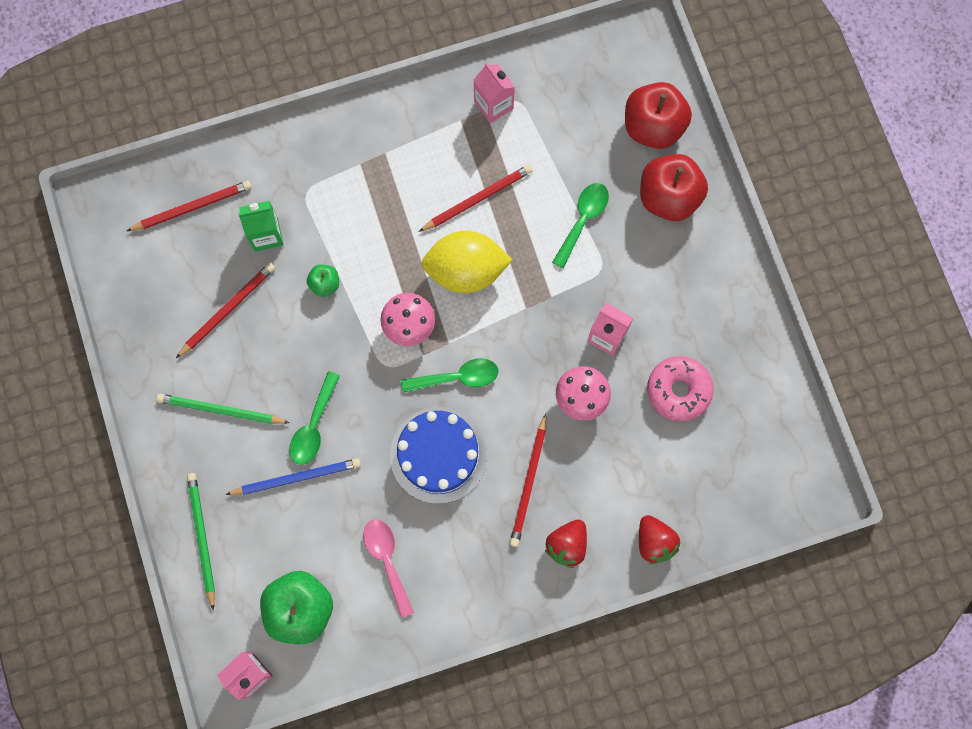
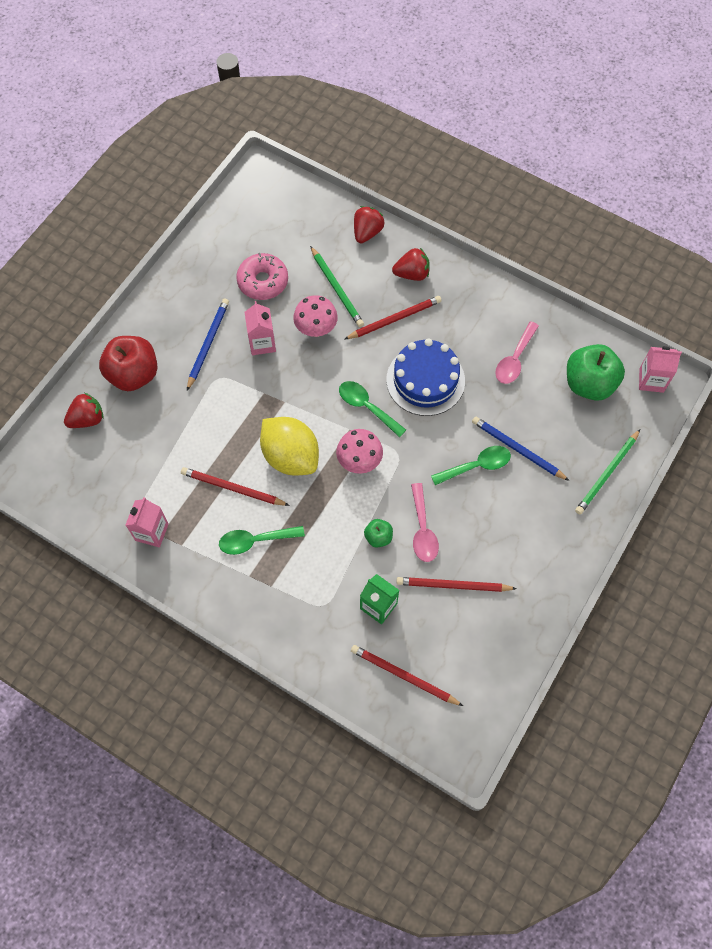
camera: 130 degrees left, 10 degrees down
(220, 410) = (521, 531): green pencil -> green pencil (337, 288)
(298, 327) = (423, 529): none -> pink spoon
(583, 220) = (193, 413): green spoon -> green spoon (255, 541)
(647, 286) = (208, 344): none -> blue pencil
(653, 127) = (87, 419): red apple -> red strawberry

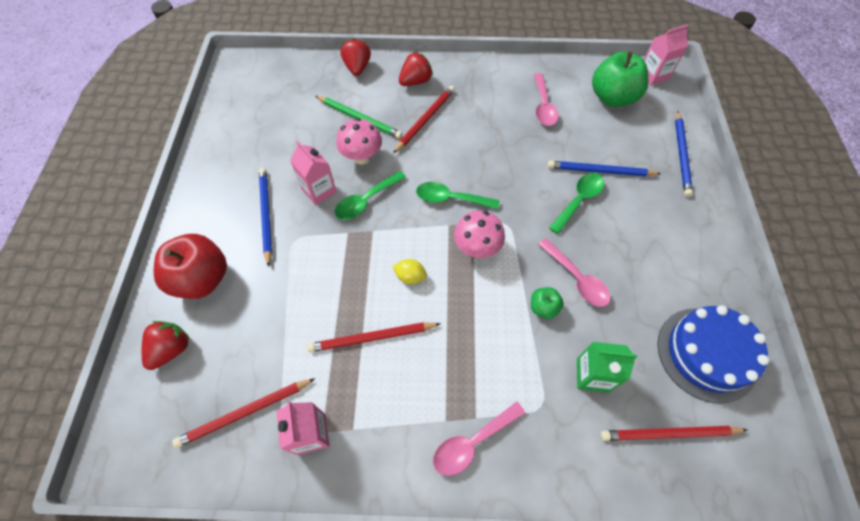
camera: 30 degrees left, 5 degrees down
(255, 541) = (428, 379): green spoon -> green spoon (366, 201)
(258, 600) = (472, 442): none -> pink spoon
(263, 281) = (288, 141): pink donut -> none
(290, 456) = (410, 276): yellow lemon -> yellow lemon, size x0.42
(425, 380) = (485, 154): blue cake -> blue cake (706, 354)
(453, 586) = (641, 315): red pencil -> red pencil (245, 413)
(607, 473) = (681, 155): green pencil -> blue pencil

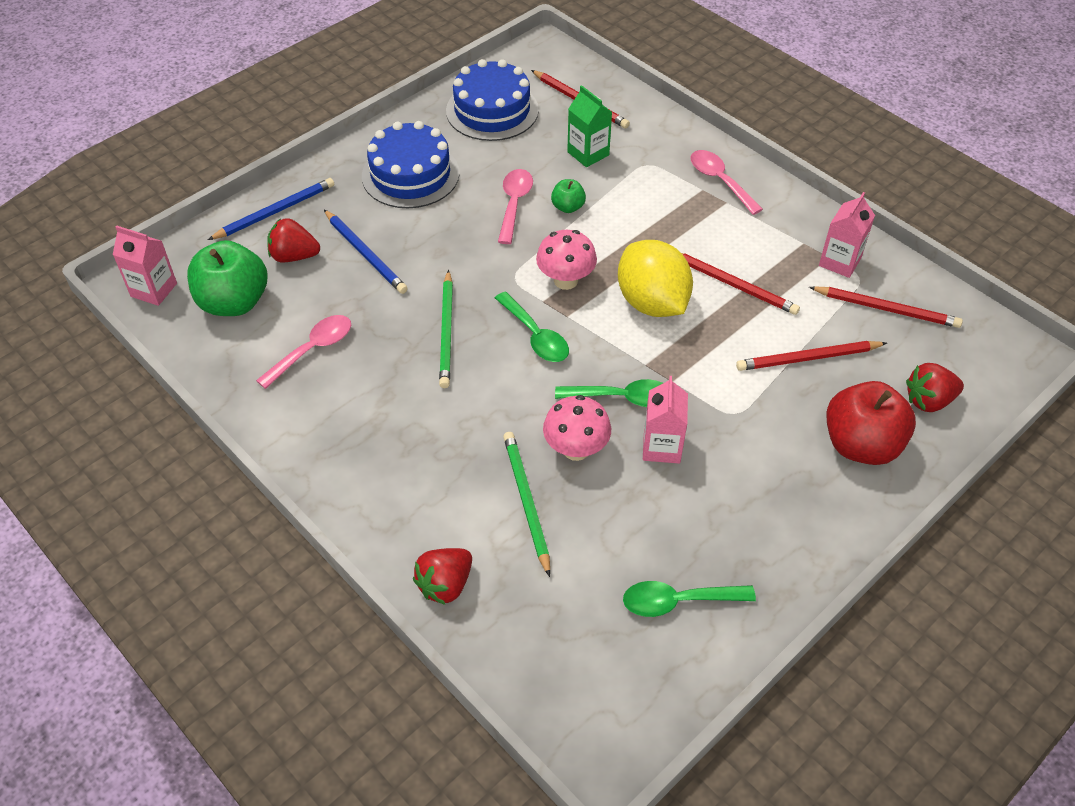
camera: 135 degrees left, 10 degrees down
(266, 215) = (744, 463): blue pencil -> none
(410, 276) = (652, 302): yellow lemon -> yellow lemon, size x2.36
(415, 81) = (401, 498): red strawberry -> red strawberry (294, 256)
(425, 120) = (455, 437): red pencil -> red pencil (808, 358)
(472, 442) = (720, 181): pink spoon -> pink spoon turned 135 degrees counterclockwise
(497, 164) = (447, 331): none -> green pencil
(579, 200) = (423, 248): green spoon -> green spoon (678, 601)
(663, 244) = (410, 174): none -> blue cake

